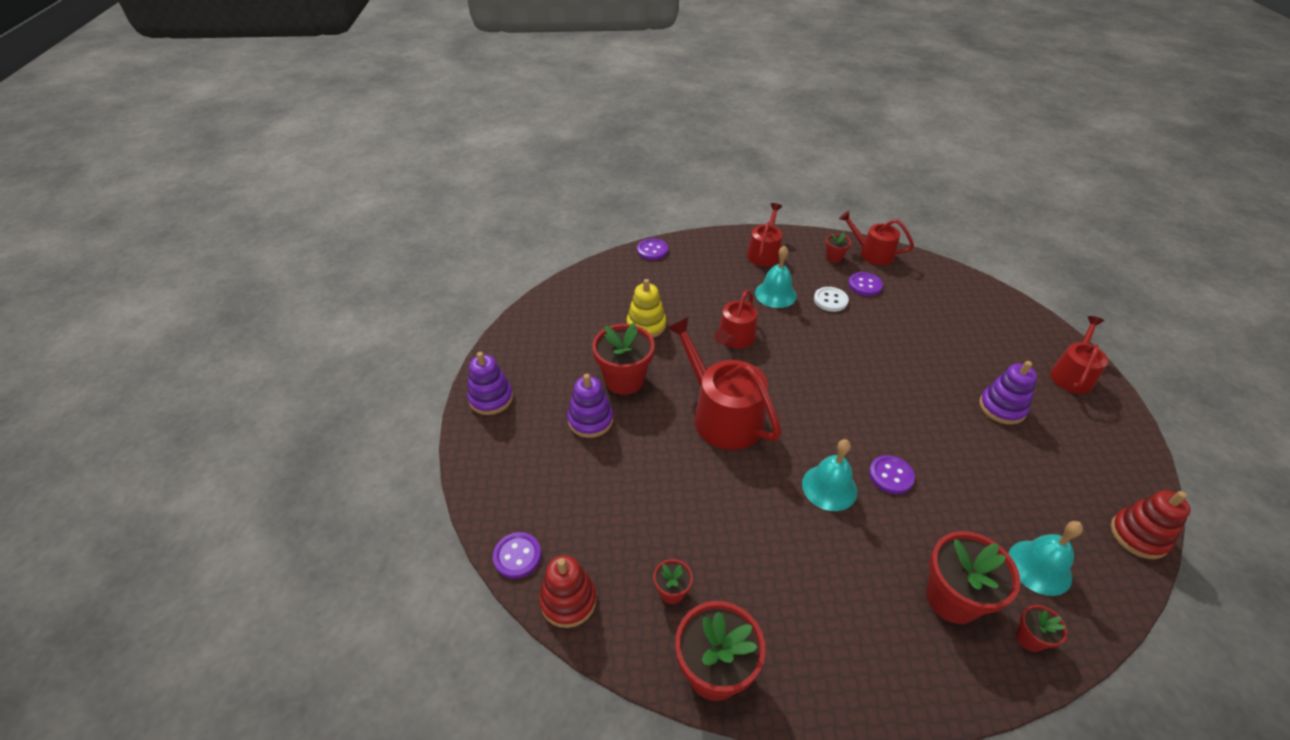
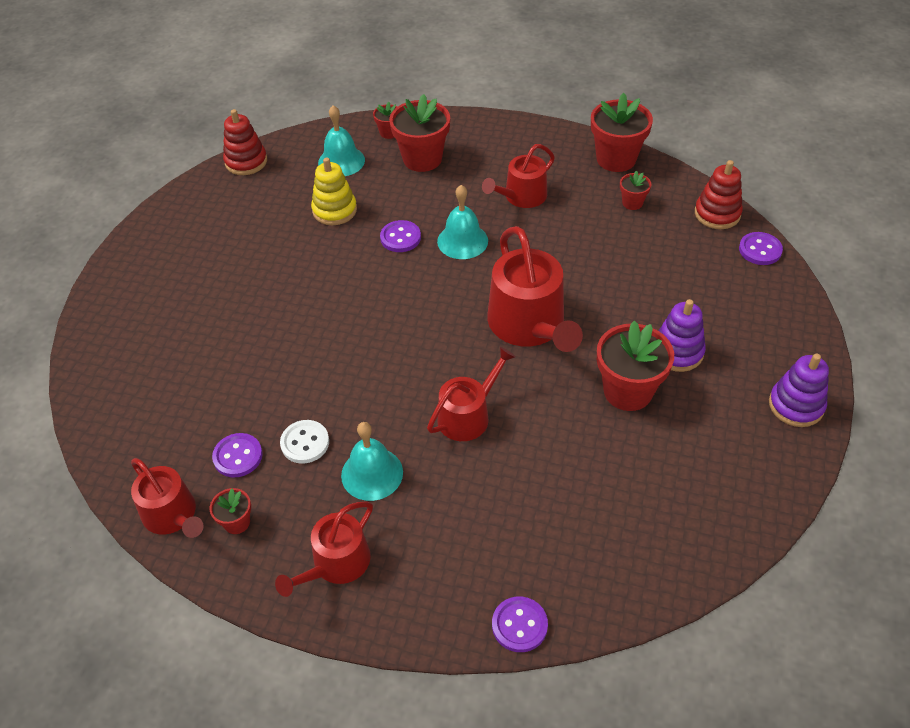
camera: 160 degrees left, 5 degrees up
(646, 325) = (577, 466): yellow stacking toy -> yellow stacking toy (334, 210)
(1002, 407) = (240, 268): purple stacking toy -> none
(1072, 374) = (131, 282): red watering can -> red watering can (521, 196)

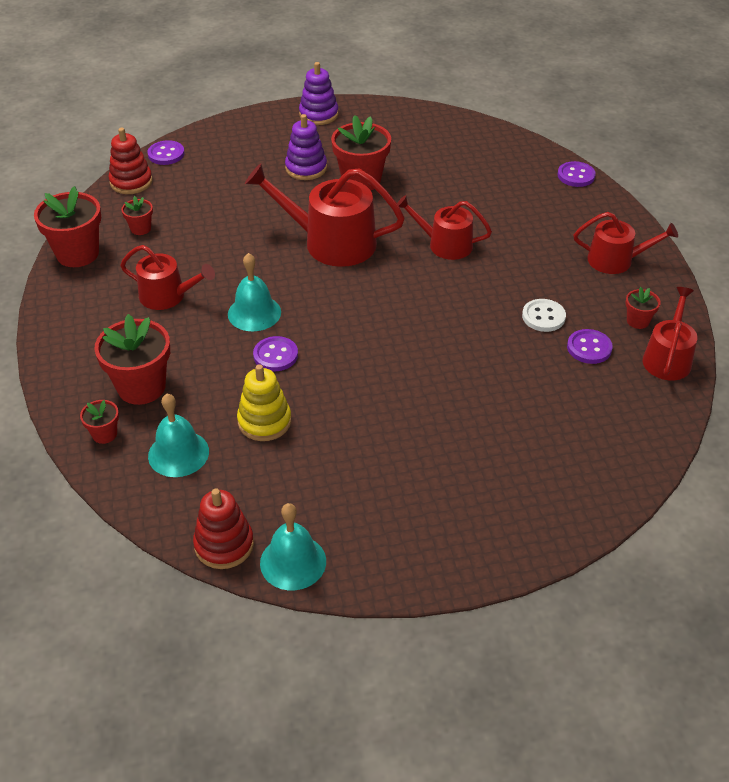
camera: 120 degrees left, 5 degrees down
(372, 473) = (536, 272): turquoise bell -> turquoise bell (293, 562)
(530, 325) = (331, 242): red watering can -> red watering can turned 120 degrees counterclockwise

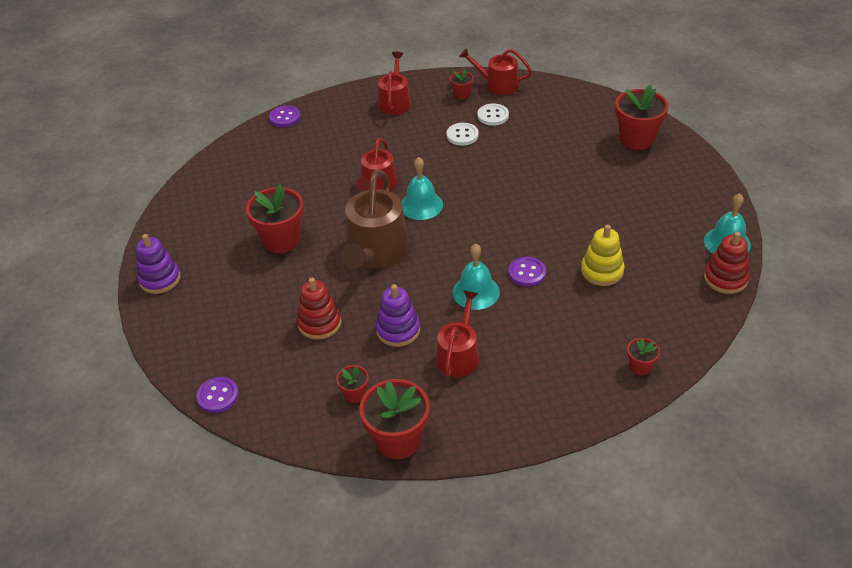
camera: 90 degrees left, 0 degrees up
(131, 182) = (269, 418): red stacking toy -> red stacking toy (319, 323)
(141, 387) = (580, 352): red flower pot -> red flower pot (636, 139)
(178, 453) = (648, 316): turquoise bell -> turquoise bell (421, 205)
(306, 168) = (257, 279): purple stacking toy -> purple stacking toy (398, 330)
(331, 242) = (375, 252): red watering can -> brown watering can
(589, 348) = (493, 116): purple button -> white button

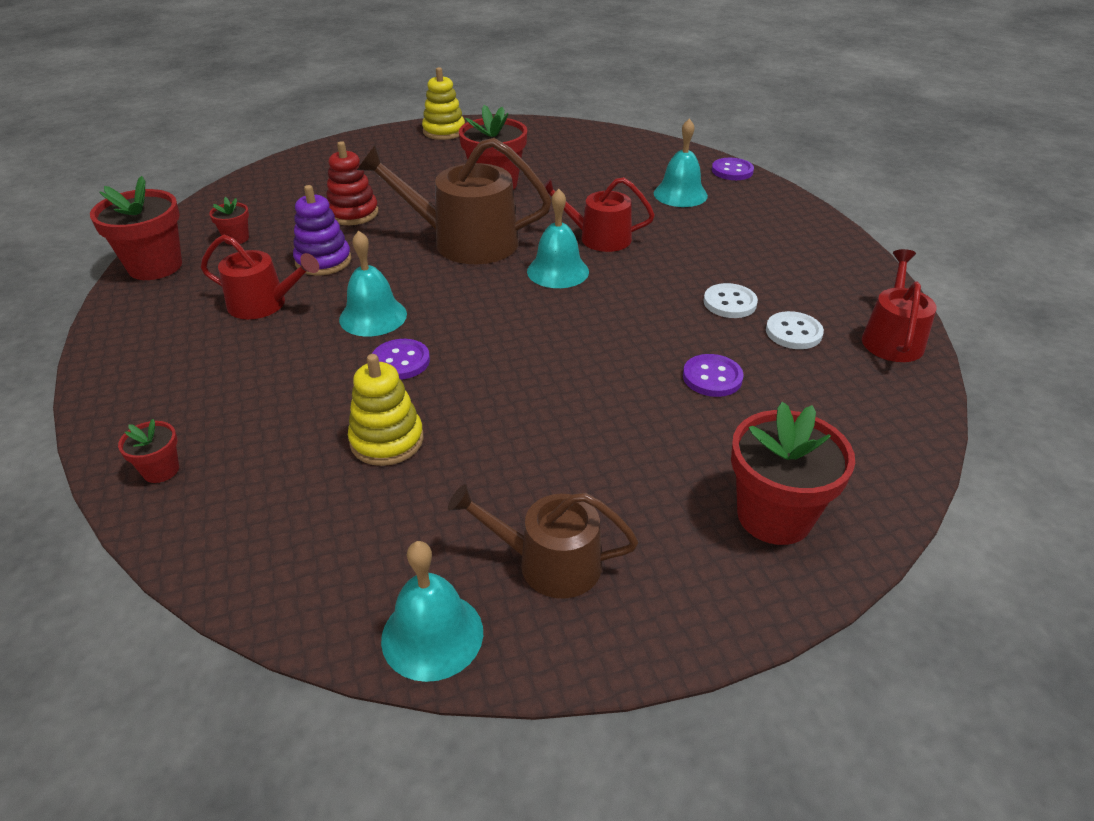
camera: 85 degrees right, 5 degrees down
(160, 279) = (444, 131): purple stacking toy -> yellow stacking toy
(218, 396) = (272, 170): purple button -> purple button (712, 377)
(317, 144) = (680, 194): none -> turquoise bell
(395, 101) = (799, 244): red watering can -> none
(462, 94) = (843, 302): red flower pot -> none
(678, 208) = (549, 563): none -> brown watering can
(725, 278) = (326, 616): red stacking toy -> none

